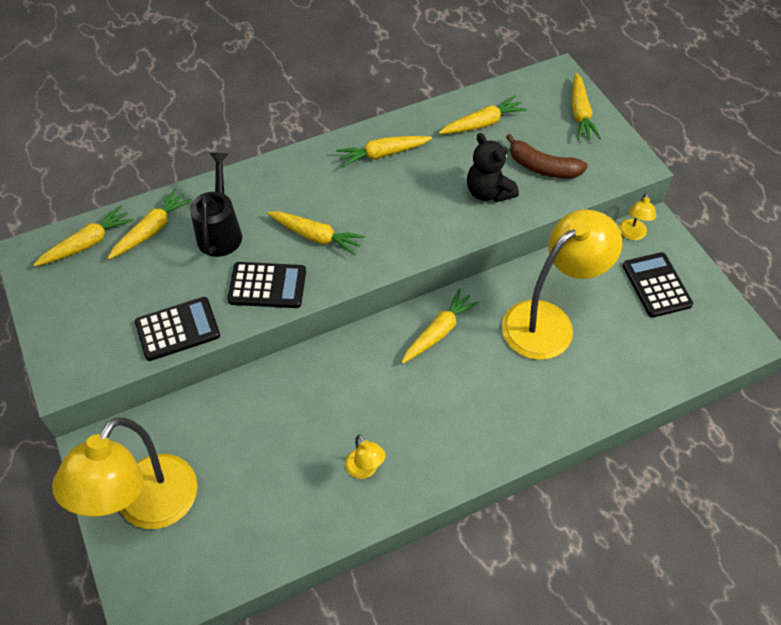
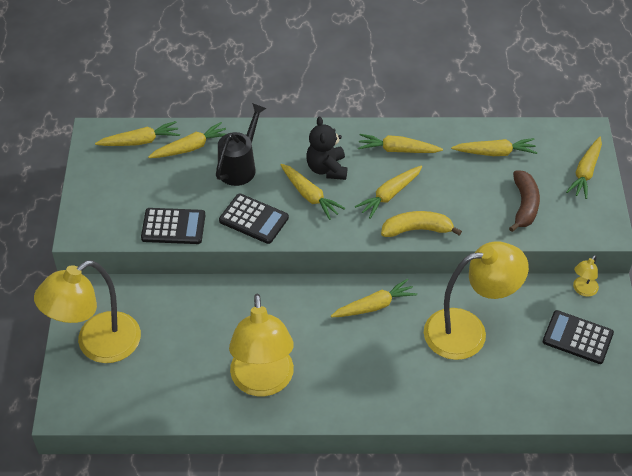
camera: 25 degrees right, 5 degrees down
(365, 470) = (263, 382): yellow lamp -> yellow lamp, size x2.39
(401, 205) = (389, 195): none -> yellow carrot
(450, 232) = (417, 229): none -> yellow banana
(488, 192) = (466, 209): black teddy bear -> black teddy bear (327, 169)
(542, 167) = (524, 205): brown banana -> brown banana turned 135 degrees counterclockwise
(656, 285) = (577, 338): black calculator -> black calculator turned 75 degrees counterclockwise

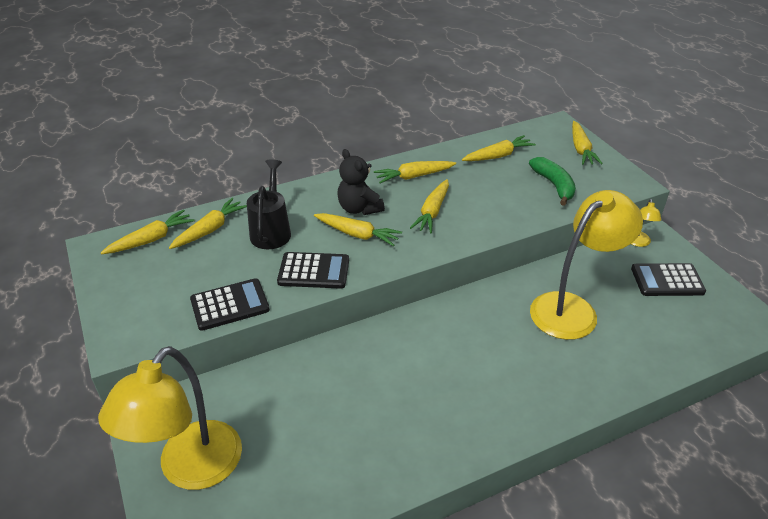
camera: 25 degrees left, 10 degrees down
(263, 382) = (409, 434): yellow lamp -> none
(374, 306) = (471, 317): yellow carrot -> none
(417, 229) = (478, 231): yellow banana -> none
(524, 205) = (554, 185): brown banana -> green banana

